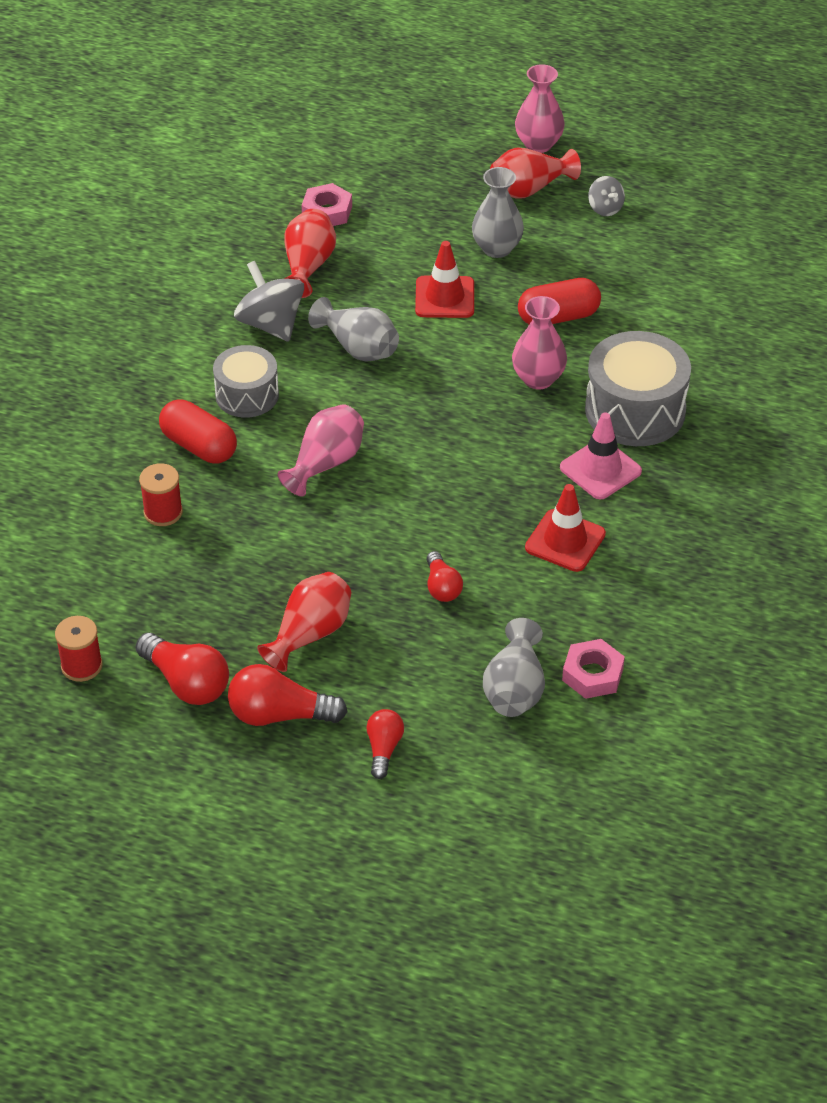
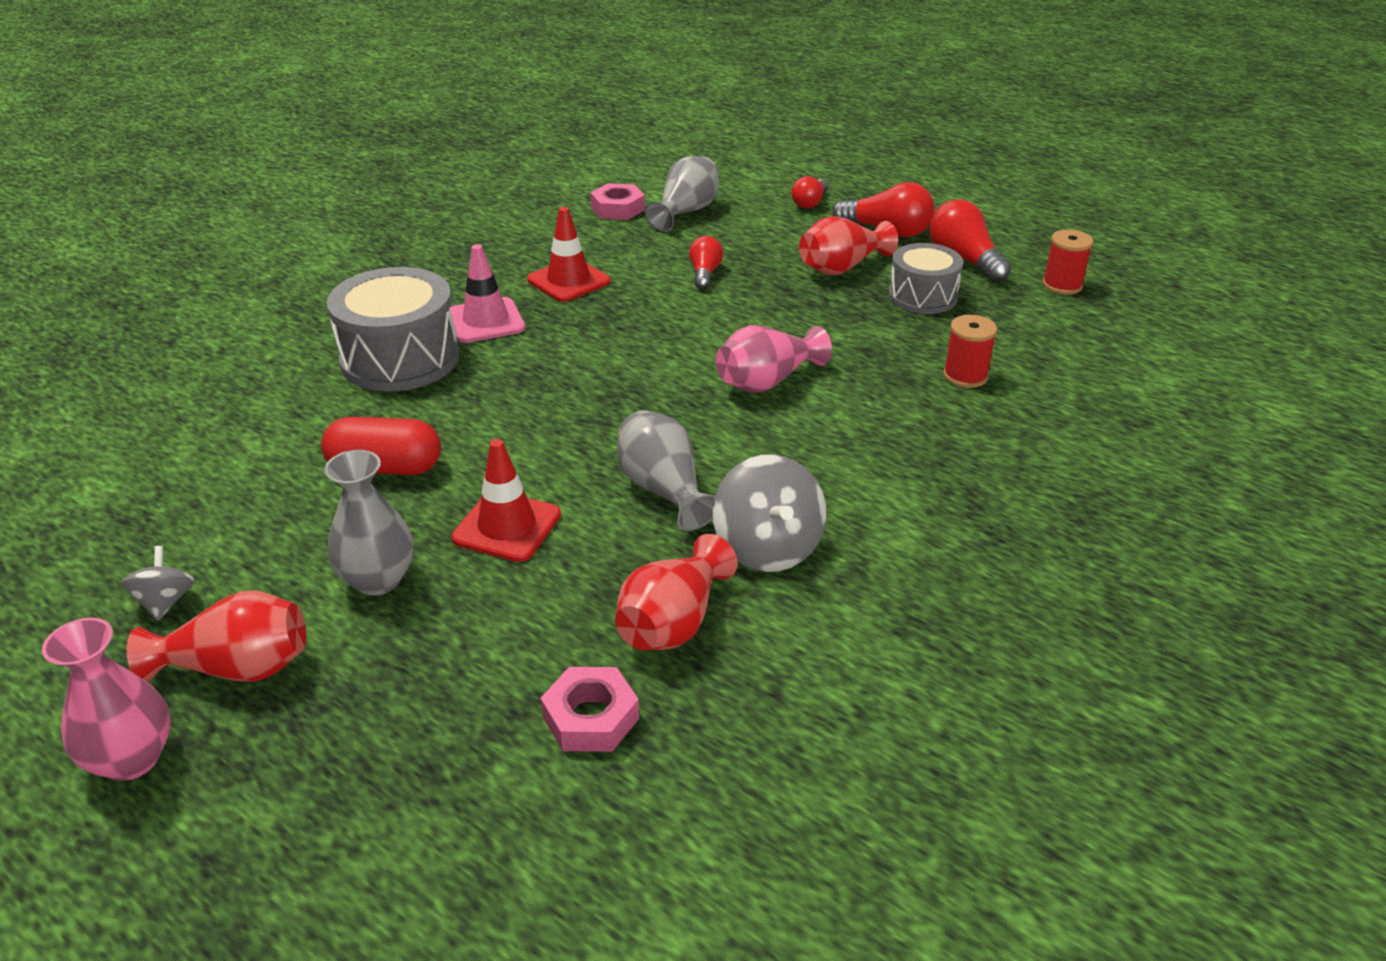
camera: 160 degrees left, 10 degrees down
(199, 446) = (910, 427): red capsule -> none
(247, 395) = (833, 467): grey drum -> grey drum (922, 296)
(538, 379) = (473, 409): pink vase -> none

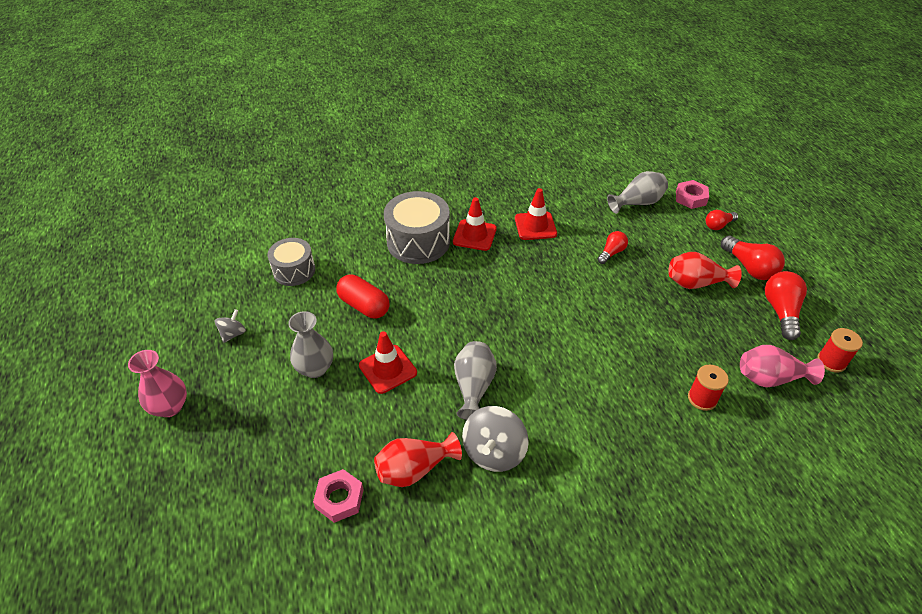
camera: 35 degrees right, 10 degrees up
(237, 668) = (233, 384): red vase -> none
(486, 321) = (474, 235): pink traffic cone -> red traffic cone
(618, 209) = (601, 185): pink nut -> pink nut (690, 198)
(767, 382) = (583, 344): pink vase -> pink vase (770, 378)
(922, 296) = (728, 327): grey drum -> grey drum (294, 270)

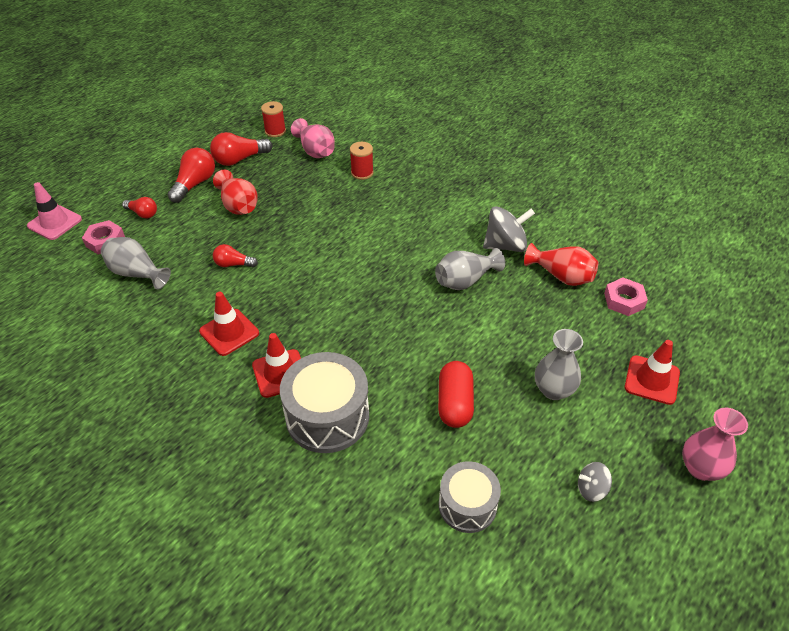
camera: 125 degrees left, 0 degrees up
(388, 369) = (502, 340): red traffic cone -> red traffic cone (652, 380)
(733, 180) = (55, 223): none -> pink traffic cone

